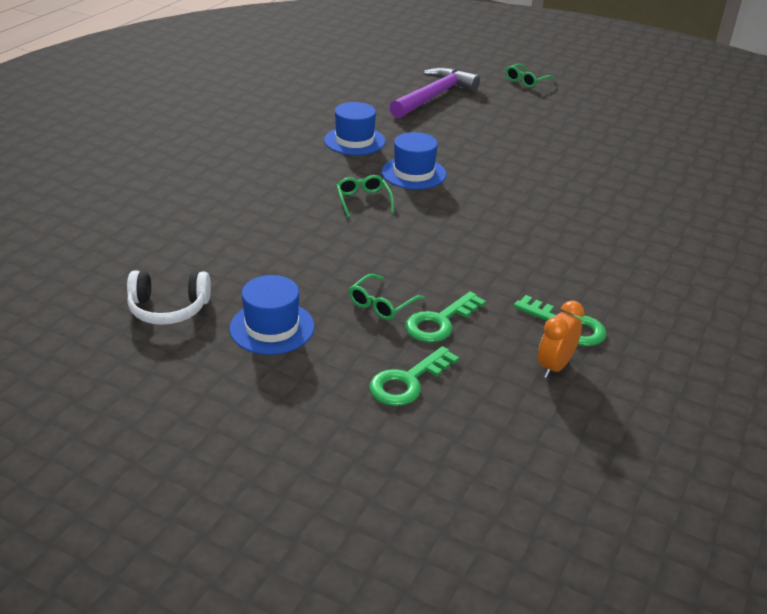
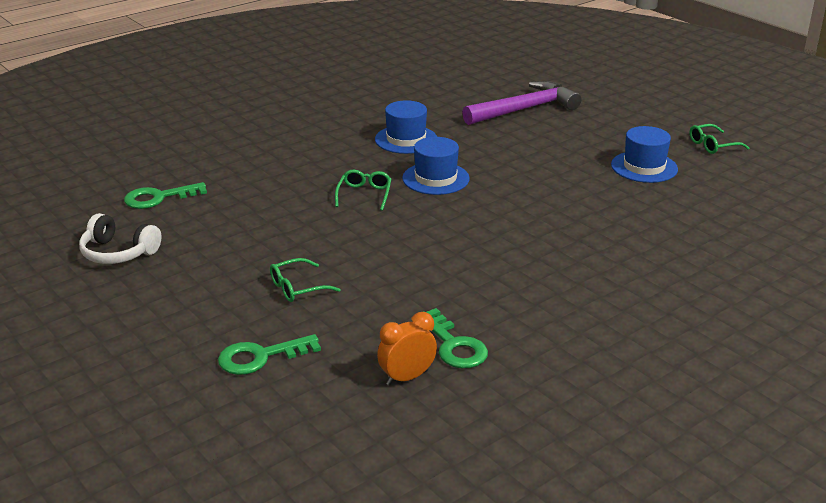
camera: 25 degrees right, 5 degrees down
(272, 327) = (187, 286): blue hat -> blue hat (644, 167)
(439, 322) = (335, 314): green key -> green key (158, 198)
(526, 81) = (641, 107): green glasses -> green glasses (713, 145)

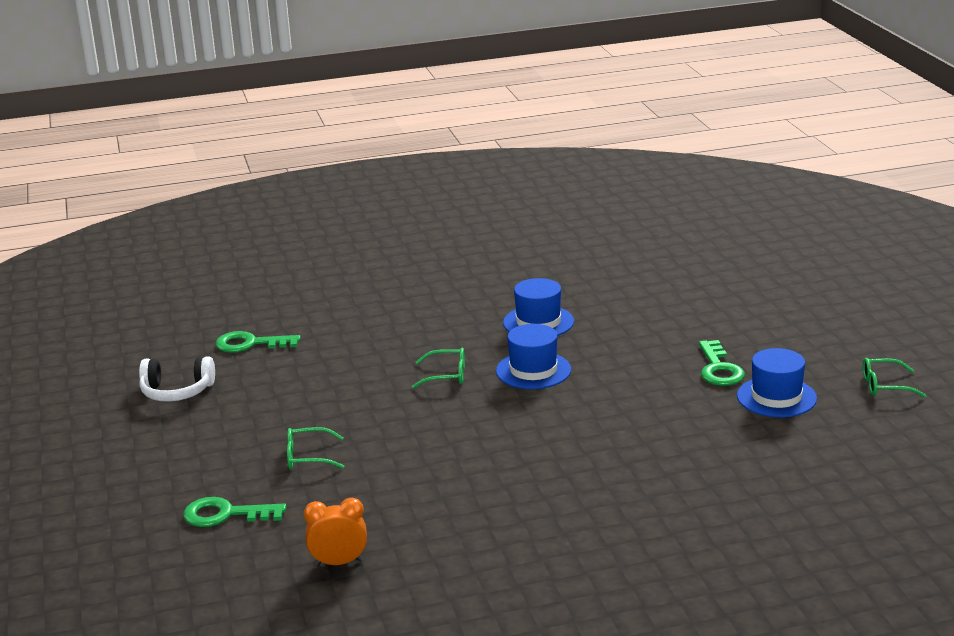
camera: 25 degrees right, 5 degrees down
(118, 253) = (177, 391): white headphones -> white headphones turned 45 degrees counterclockwise
(364, 195) = (446, 375): green glasses -> green glasses turned 60 degrees clockwise
(454, 345) = (407, 543): green key -> green key (719, 369)
(525, 109) = (699, 308): purple hammer -> none

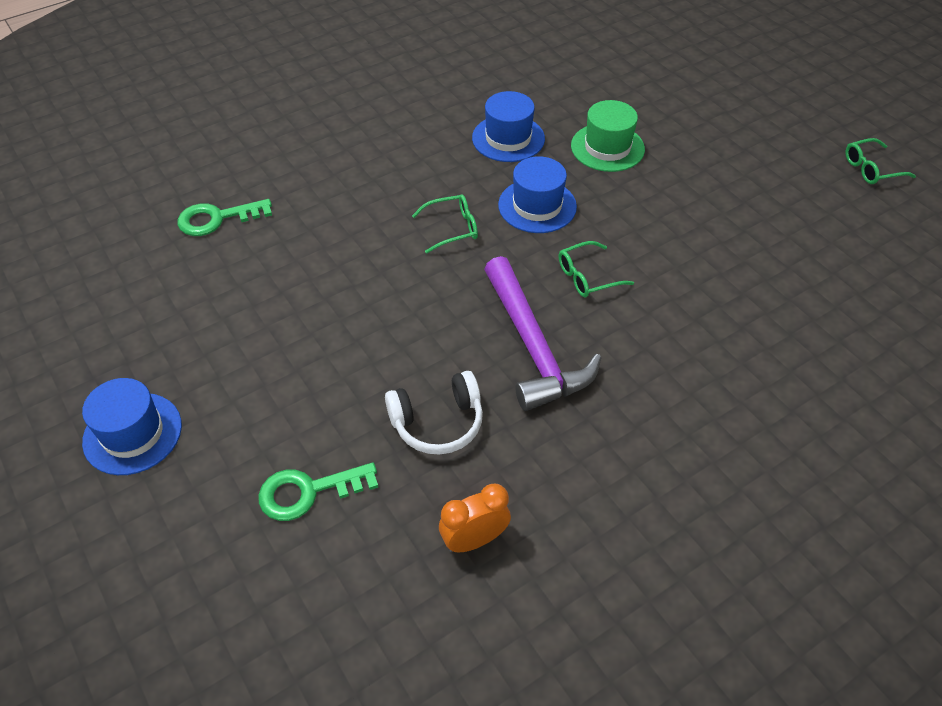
camera: 20 degrees left, 25 degrees up
(177, 391) = (164, 306): white headphones -> white headphones (438, 422)
(308, 457) = (361, 378): green glasses -> green glasses (588, 276)
(466, 459) = (533, 346): none -> purple hammer
(628, 339) = (607, 147): none -> green hat
(719, 369) = (713, 173): green key -> none
(776, 397) = (785, 201): blue hat -> blue hat (132, 433)

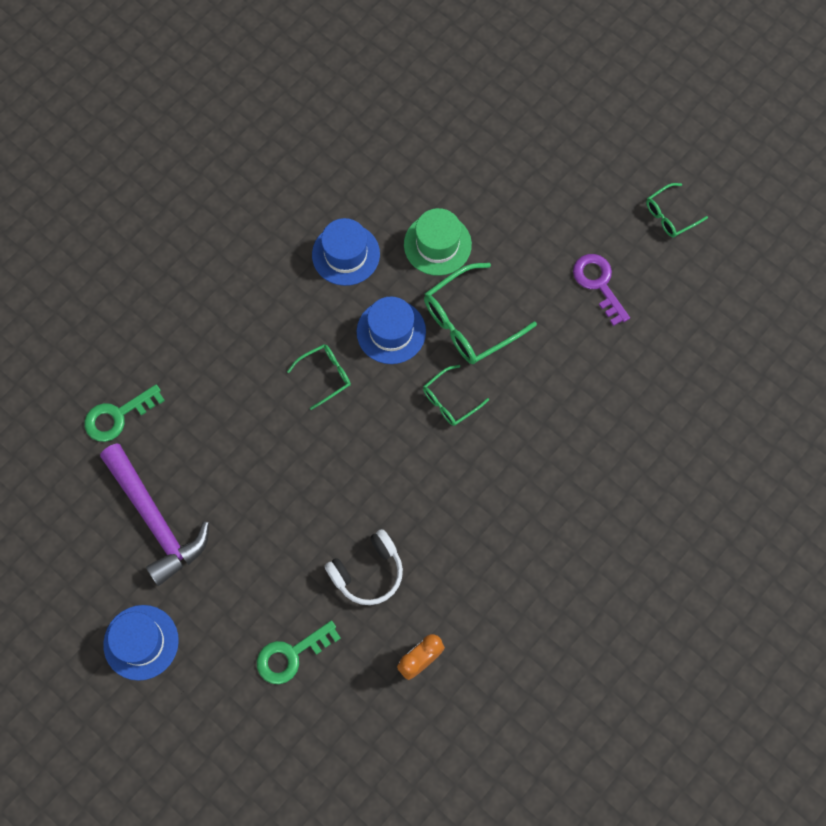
camera: 15 degrees left, 20 degrees up
(533, 346) = (422, 483): purple hammer -> purple hammer (155, 519)
(627, 214) = (470, 322): none -> green glasses
(781, 209) = (598, 283): none -> purple key

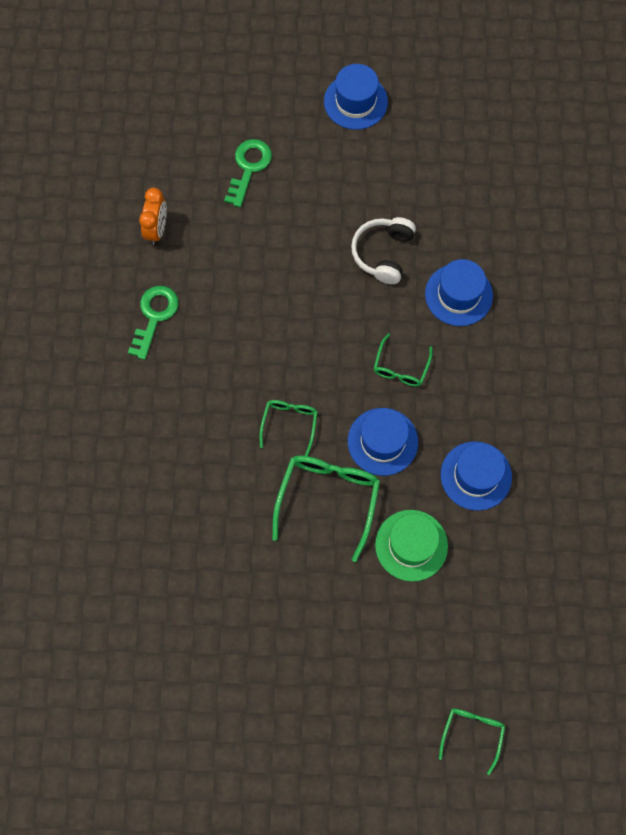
camera: 140 degrees right, 0 degrees up
(117, 416) = (519, 221): green key -> green key (154, 316)
(155, 519) = (423, 178): purple hammer -> none
(225, 396) = (458, 295): none -> blue hat
(368, 572) = (243, 257): white headphones -> white headphones (383, 253)
(598, 283) = (250, 620): purple key -> none
(670, 215) = (237, 741): green glasses -> green glasses (472, 734)

